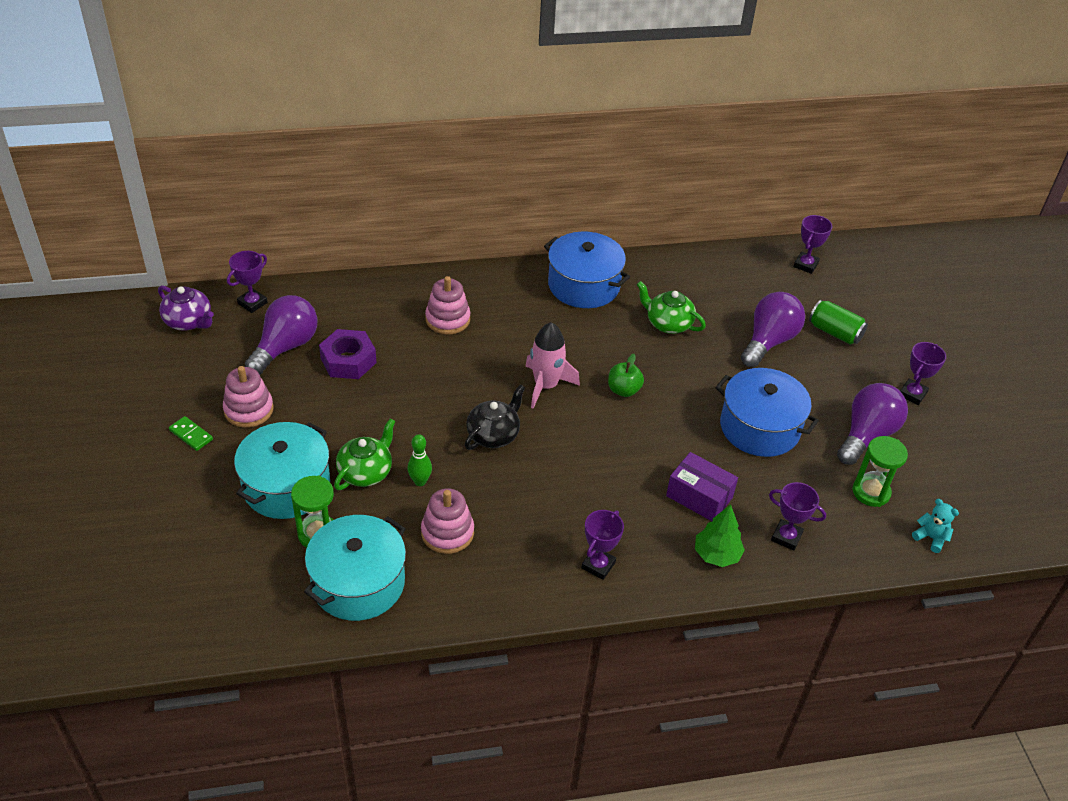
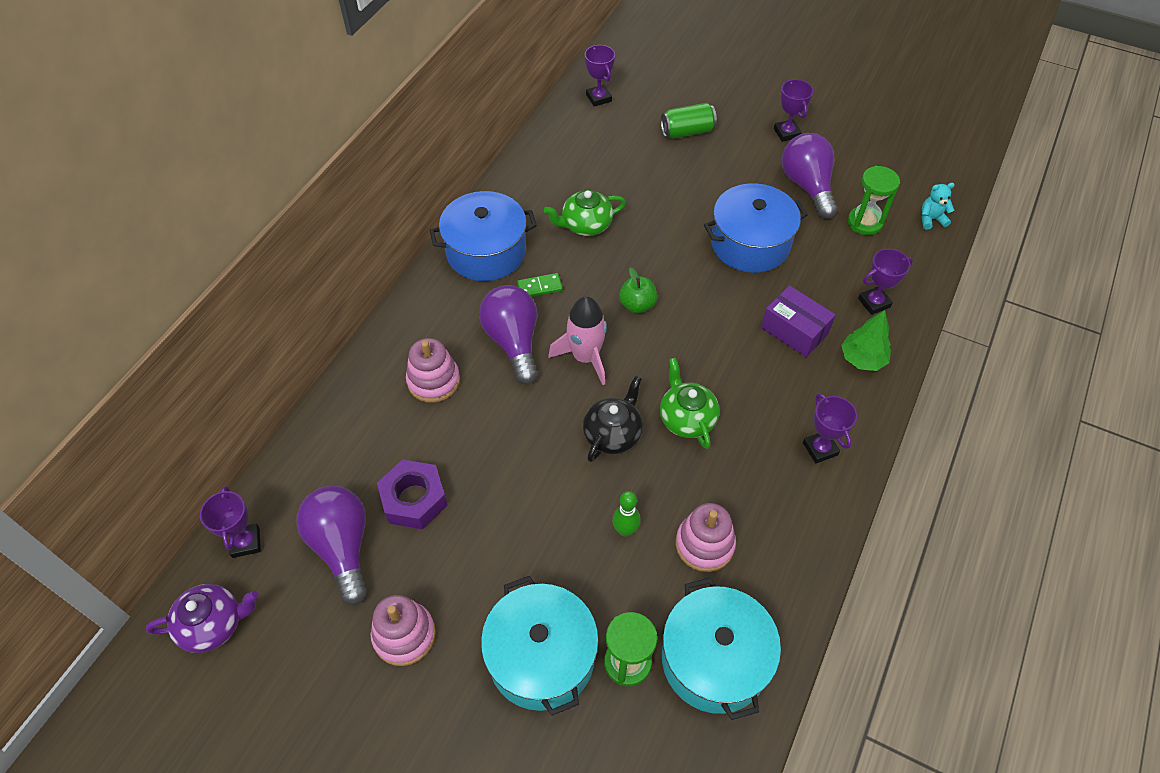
camera: 50 degrees left, 10 degrees up
(191, 435) = (393, 716): green domino -> green domino (540, 287)
(366, 472) = (578, 570): green teapot -> green teapot (686, 418)
(494, 435) = (613, 434): black teapot -> black teapot turned 45 degrees clockwise
(699, 496) = (794, 331): purple box -> purple box turned 60 degrees clockwise
(769, 341) = (662, 176): purple light bulb -> purple light bulb (513, 342)

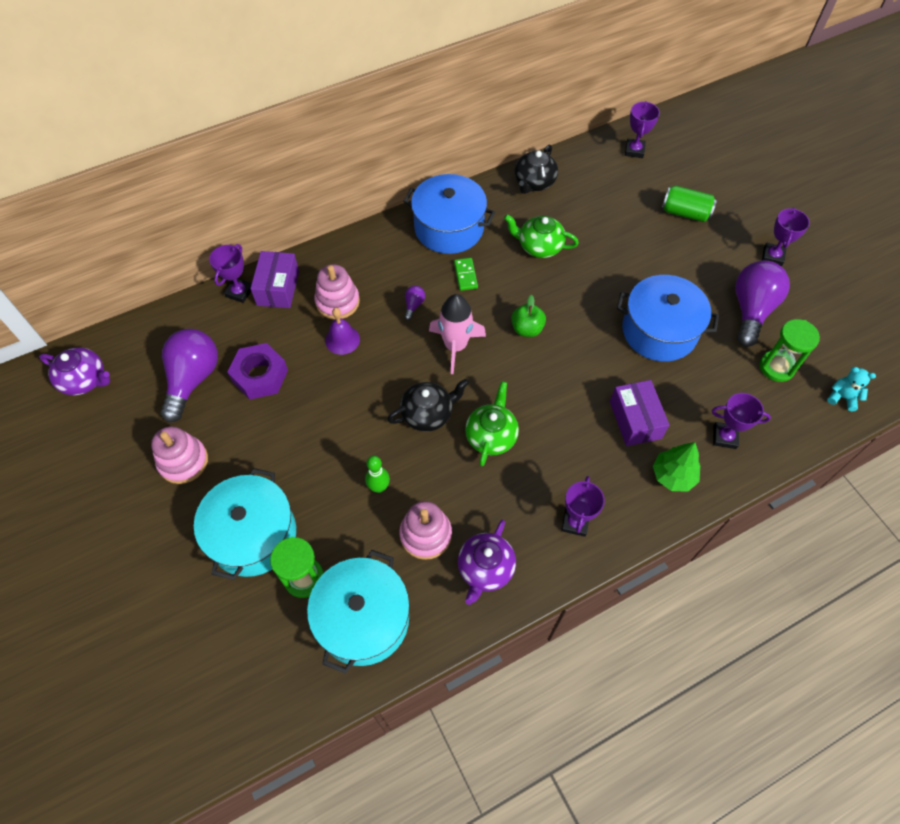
camera: 35 degrees right, 5 degrees up
(246, 542) = (141, 340): purple trophy -> purple trophy (239, 292)
(358, 402) = (278, 288): none -> purple box
(470, 414) = (342, 340): none -> purple bell
(513, 342) = (414, 305): purple light bulb -> purple light bulb, size x0.41
(532, 170) = (534, 182): none -> black teapot
(540, 287) = (465, 275): green domino -> green domino turned 60 degrees clockwise
(781, 539) = (485, 569): none -> purple teapot

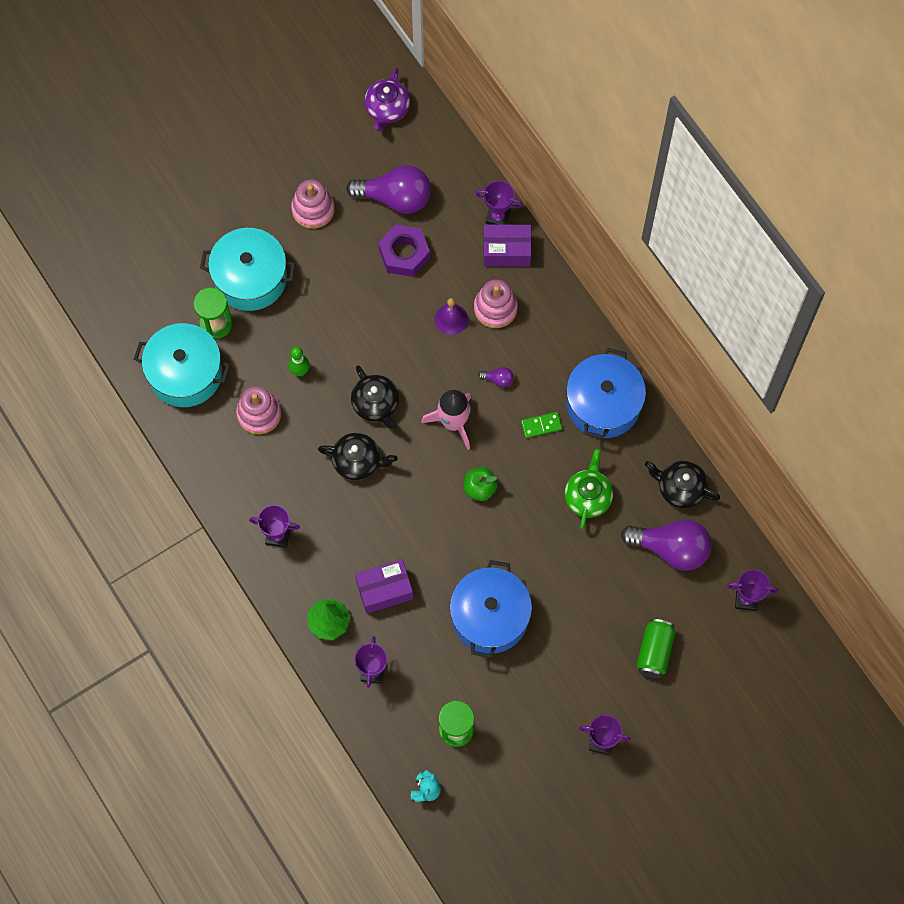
camera: 85 degrees right, 10 degrees up
(485, 569) = (232, 464): purple teapot -> none
(491, 436) = (358, 461): green teapot -> black teapot
(751, 310) = (525, 711): purple light bulb -> purple light bulb (671, 549)

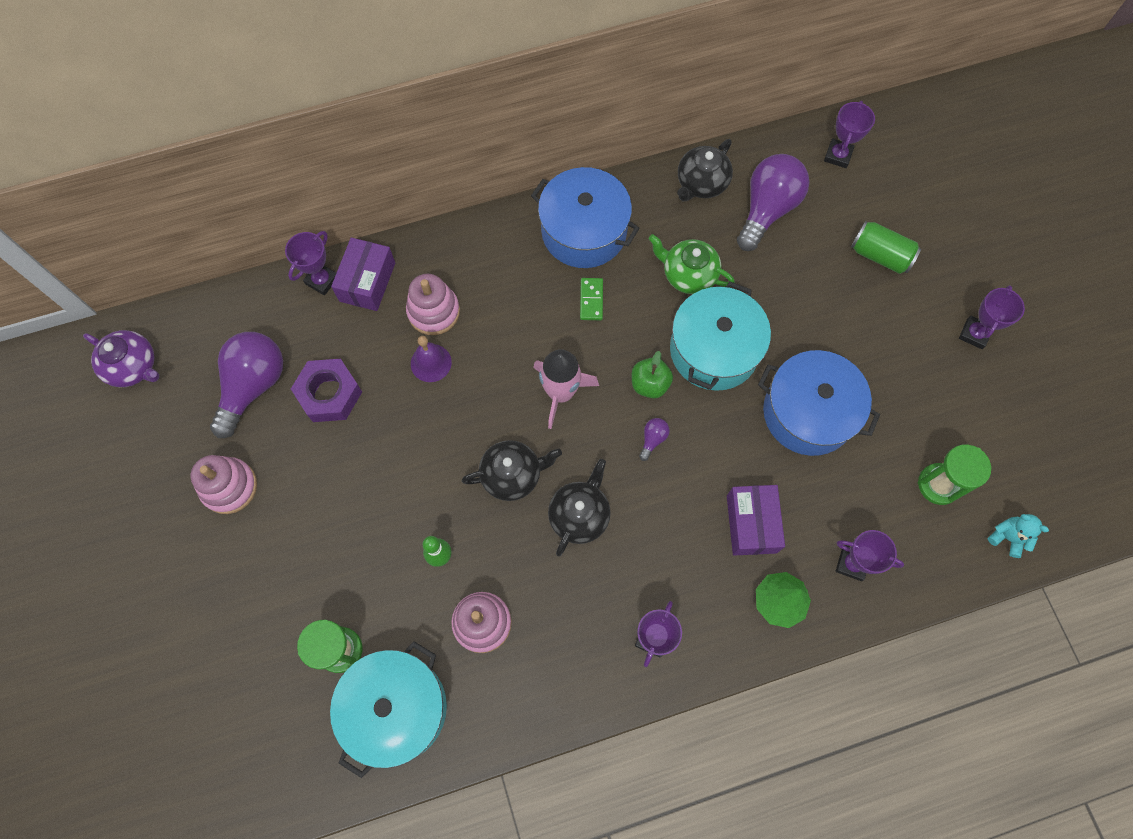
camera: 75 degrees left, 0 degrees up
(250, 278) = (293, 589): turquoise pot -> turquoise pot (714, 350)
(498, 379) = (522, 331): purple light bulb -> purple light bulb (653, 439)

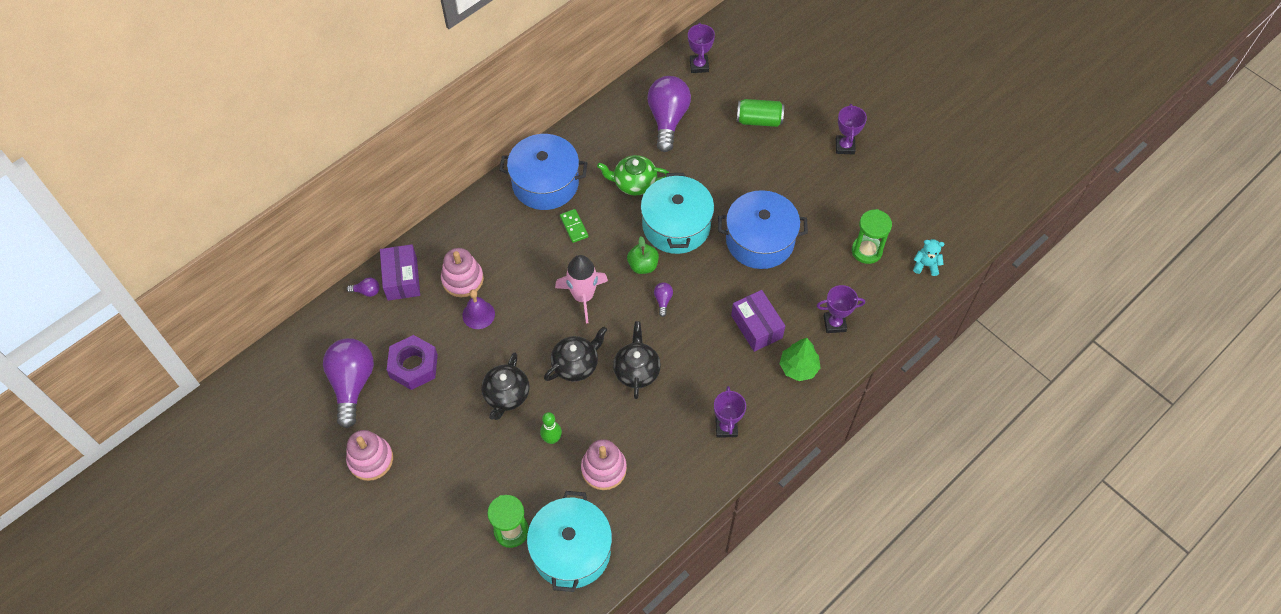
camera: 25 degrees left, 10 degrees down
(133, 366) = (250, 409): purple teapot -> none
(322, 280) = (367, 291): purple trophy -> purple light bulb
(701, 183) = (613, 119): black teapot -> black teapot (506, 395)

